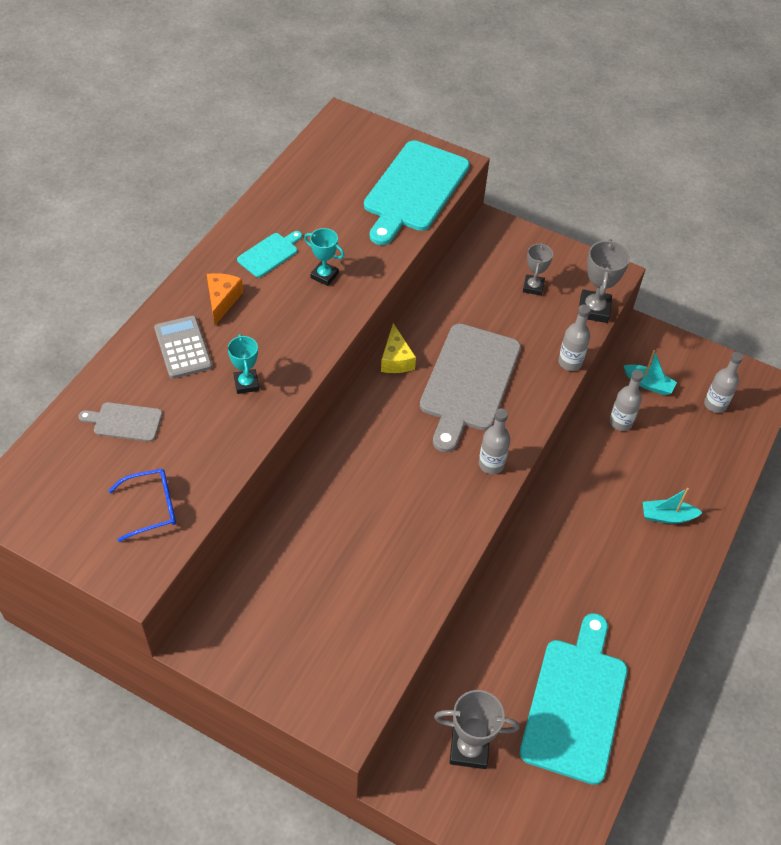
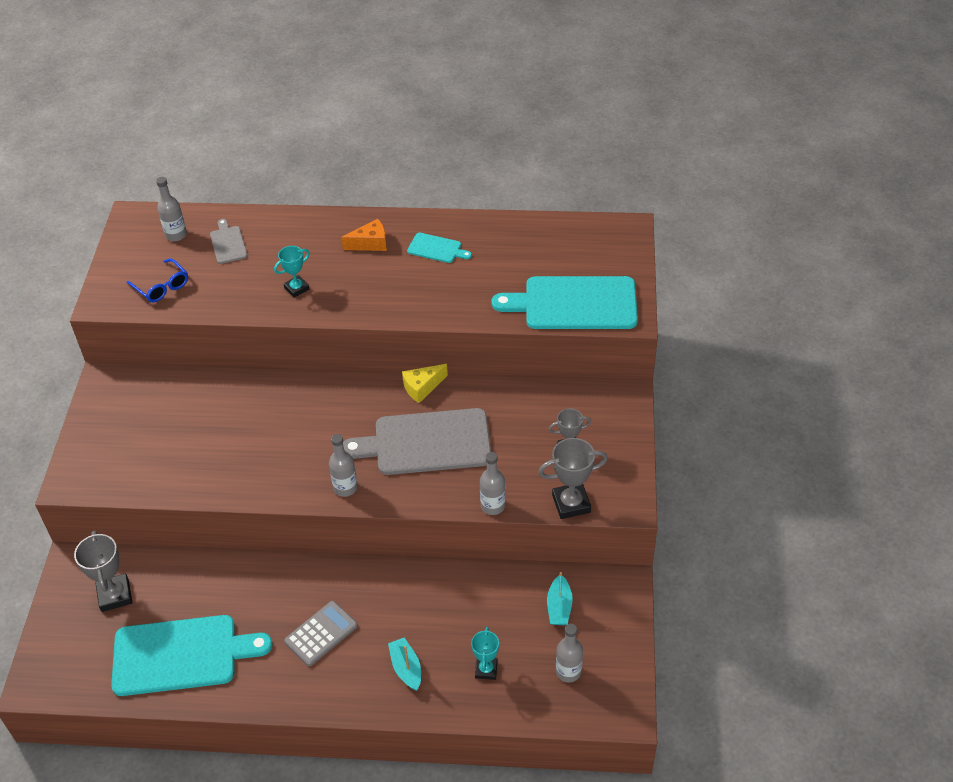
camera: 70 degrees right, 5 degrees down
(183, 347) = (312, 243): grey calculator -> grey calculator (321, 634)
(324, 275) = (434, 287): turquoise trophy -> turquoise trophy (486, 669)
(620, 422) = (497, 598): grey bottle -> grey bottle (176, 235)

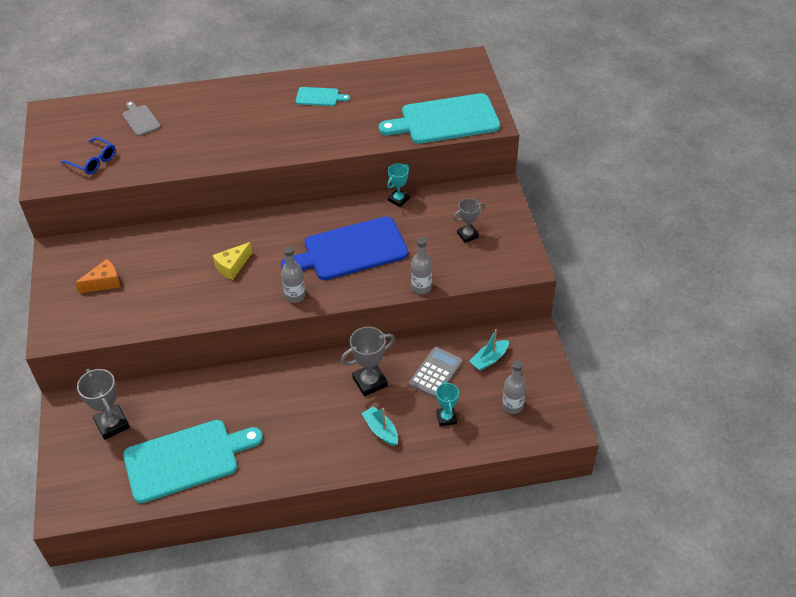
camera: 15 degrees left, 0 degrees up
(176, 235) = (92, 120): grey bottle -> none
(296, 288) = (212, 144): turquoise trophy -> turquoise trophy (398, 199)
(321, 634) = (301, 418): grey calculator -> grey calculator (435, 373)
(370, 243) = (263, 101): orange cheese -> orange cheese (104, 282)
(422, 387) = (333, 209): yellow cheese -> yellow cheese (232, 266)
(426, 442) = (350, 250): grey cutting board -> blue cutting board
(559, 607) = (489, 359): turquoise boat -> turquoise boat turned 60 degrees clockwise
(571, 503) = (483, 274): grey trophy -> grey trophy (370, 382)

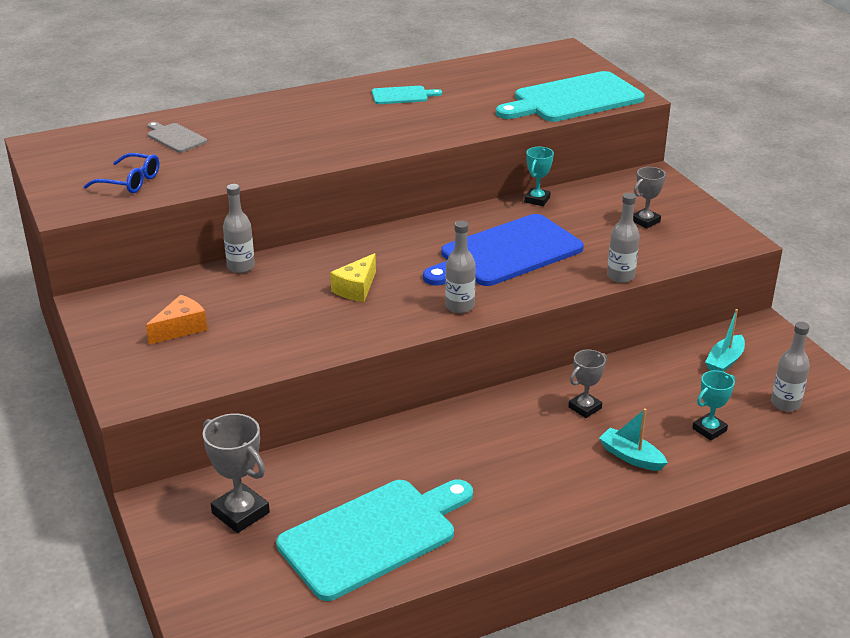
camera: 15 degrees left, 15 degrees down
(164, 232) = (241, 267): none -> grey bottle
(370, 382) = (585, 408): grey trophy -> grey trophy, size x0.64
(435, 373) = (665, 385): grey calculator -> none
(446, 418) = (709, 429): turquoise trophy -> turquoise trophy turned 75 degrees clockwise

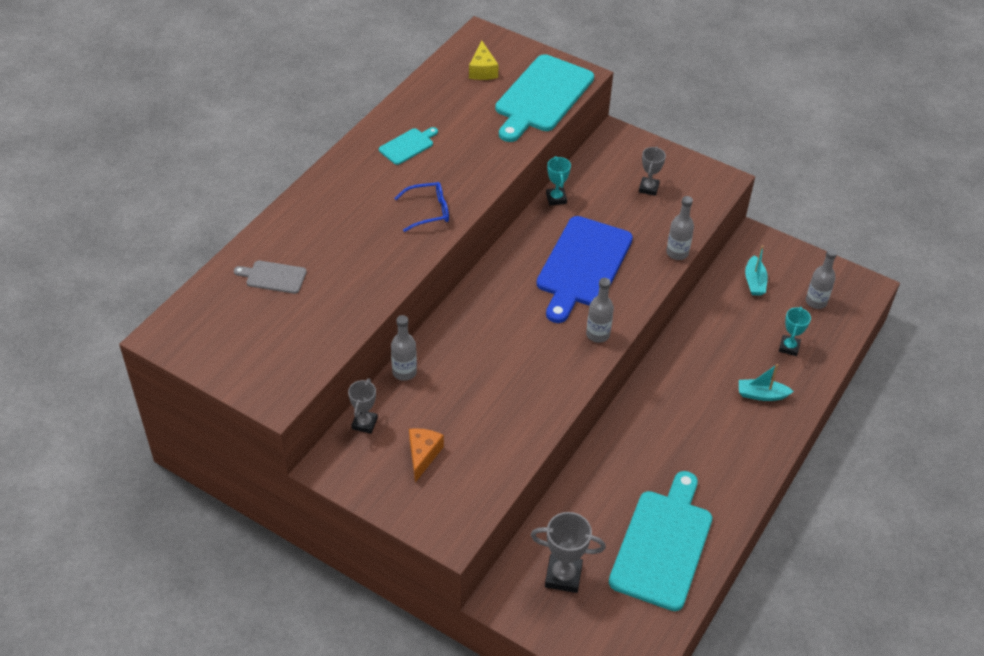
camera: 35 degrees left, 15 degrees up
(130, 182) = (294, 345): blue glasses -> blue glasses (429, 211)
(356, 288) = (511, 352): yellow cheese -> yellow cheese (482, 70)
(585, 408) = (702, 367): grey trophy -> grey trophy (364, 423)

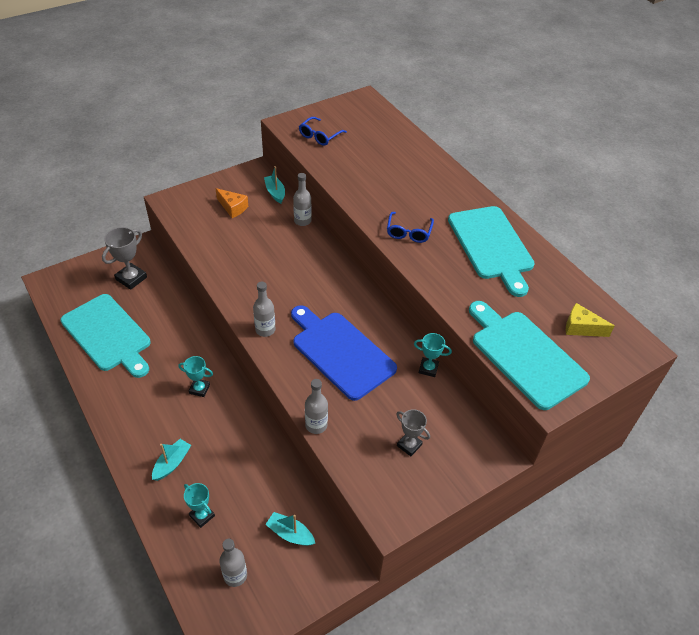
camera: 115 degrees right, 0 degrees up
(273, 277) = (386, 147): grey cutting board -> none
(287, 351) = (319, 136): none -> blue glasses
(364, 423) = (275, 192): grey trophy -> turquoise boat
(408, 146) = (491, 246): turquoise cutting board -> turquoise cutting board, size x2.16
(668, 416) = (199, 389): none -> turquoise trophy

